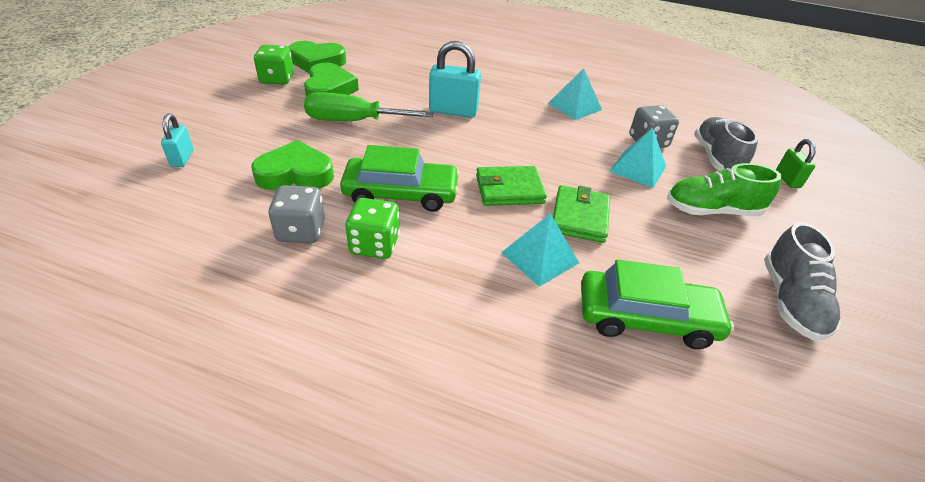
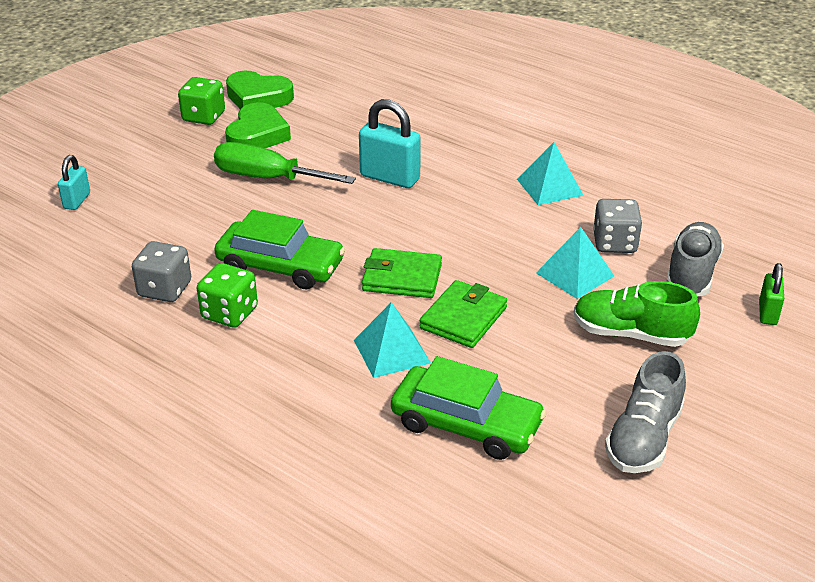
camera: 20 degrees right, 5 degrees down
(295, 174) = (181, 231): green heart -> none

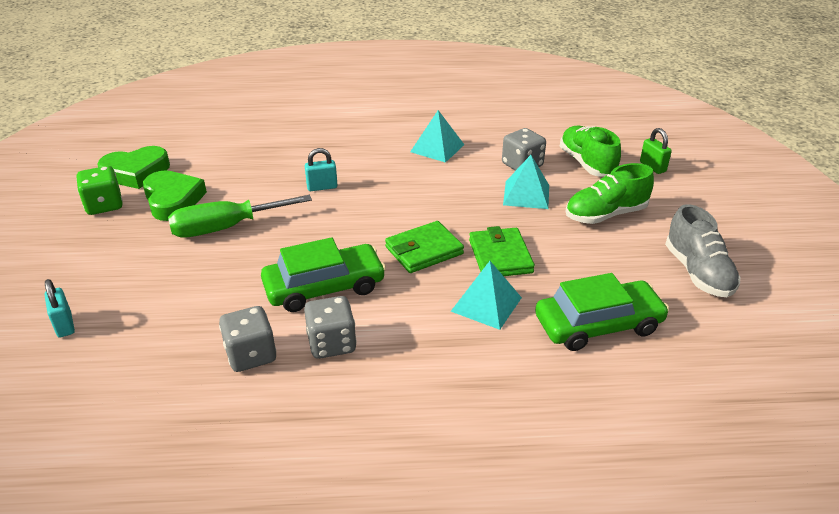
camera: 40 degrees left, 0 degrees up
(229, 313) = (332, 343): green dice -> grey dice
(390, 178) = (322, 187): turquoise padlock -> turquoise padlock, size x0.58
(691, 274) = (587, 164): grey shoe -> green shoe

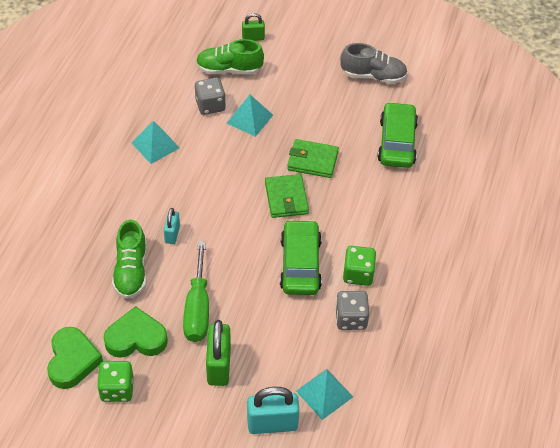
camera: 70 degrees left, 15 degrees up
(64, 325) = (272, 424): turquoise padlock -> turquoise padlock, size x1.73
(147, 262) = (219, 366): none -> green padlock
(332, 343) = (358, 274): grey dice -> green dice
(486, 304) = (356, 186): turquoise pyramid -> turquoise pyramid (324, 394)
(605, 215) = (295, 89): green shoe -> green shoe (131, 271)

